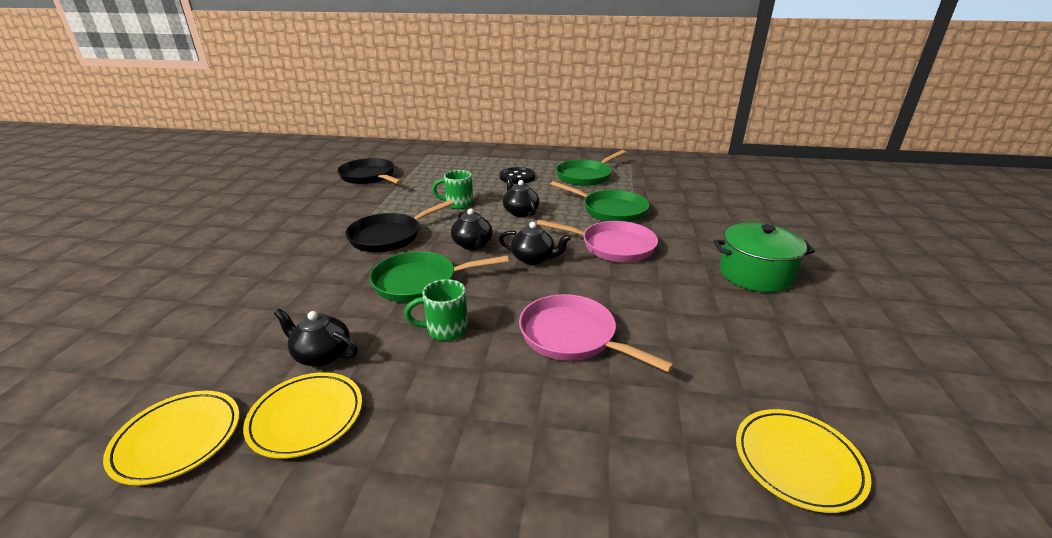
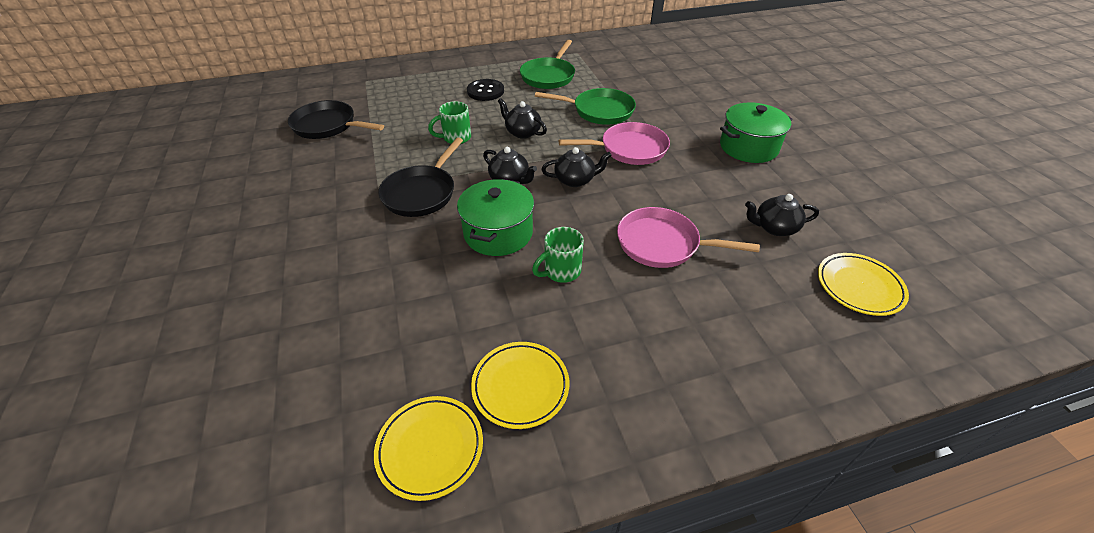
camera: 25 degrees left, 15 degrees up
(322, 355) = (478, 330): black teapot -> black teapot (774, 227)
(421, 282) = (498, 233): green pan -> green pot

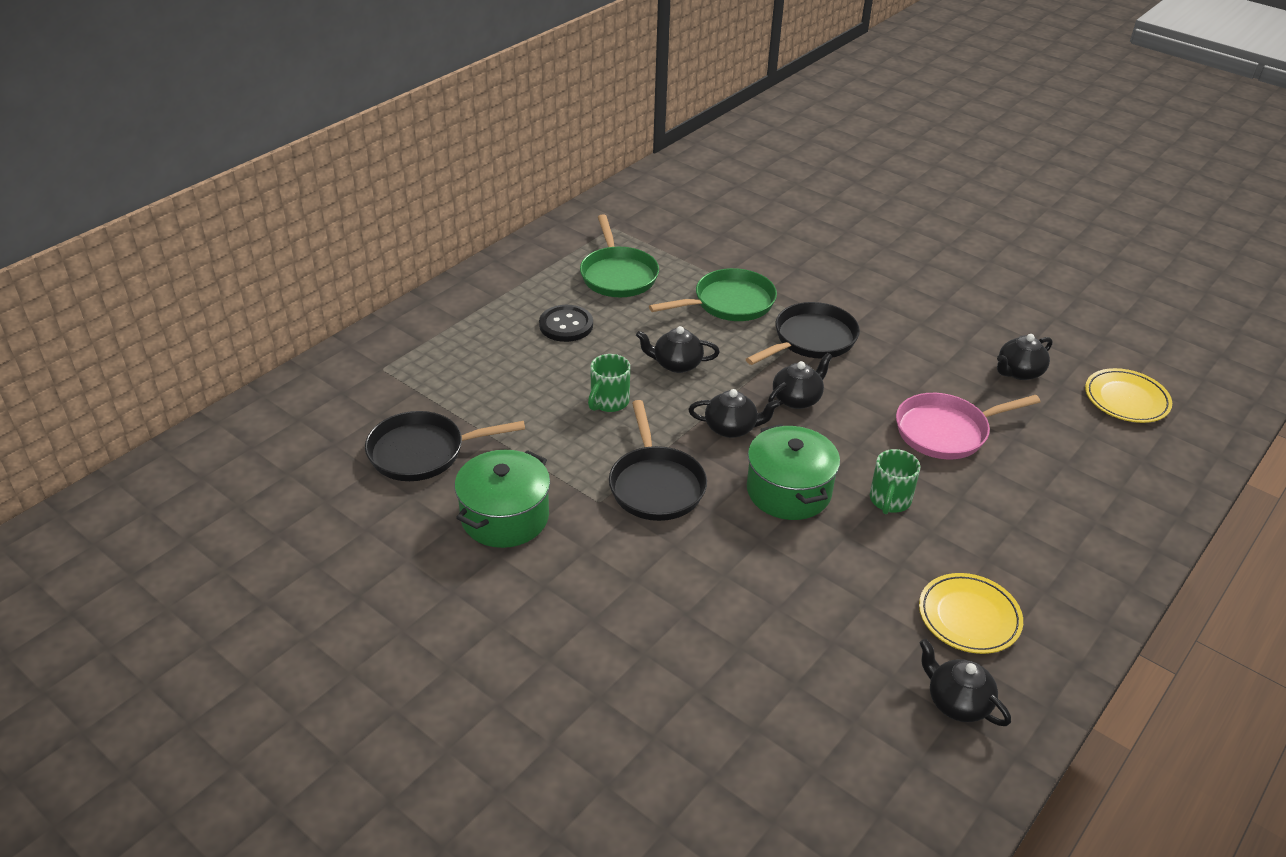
camera: 35 degrees left, 5 degrees down
(430, 448) = (957, 702): yellow plate -> black teapot
(629, 149) = (810, 340): pink pan -> black pan
(748, 147) = (919, 291): green pot -> green pot (505, 517)

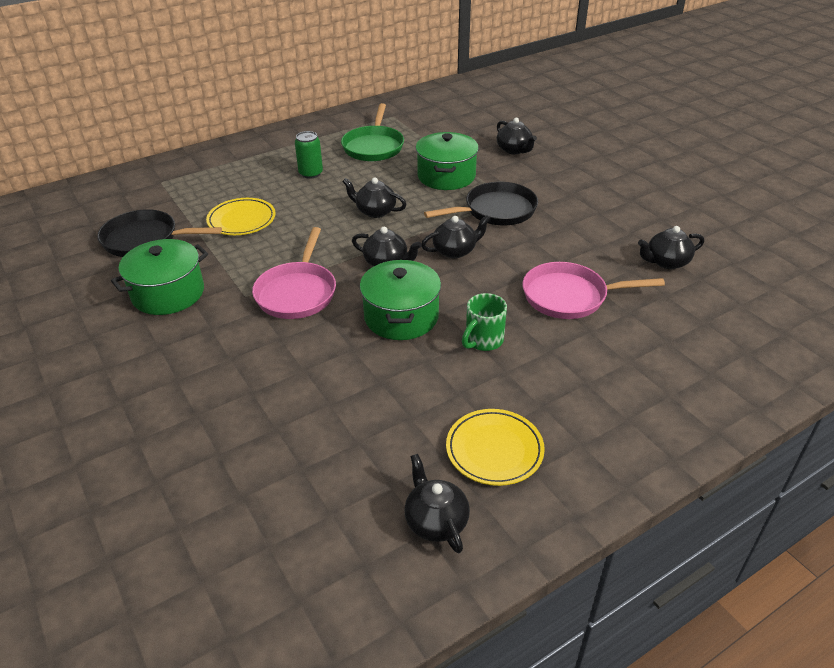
camera: 20 degrees right, 0 degrees up
(566, 325) = (311, 173): black button -> green can
(608, 402) = (304, 229): green mug -> none
(655, 485) = (297, 292): black pan -> pink pan
(729, 303) = (446, 176): green pan -> green pot
(784, 255) = (514, 150): none -> black teapot
(1126, 399) = (759, 300): yellow plate -> yellow plate (242, 220)

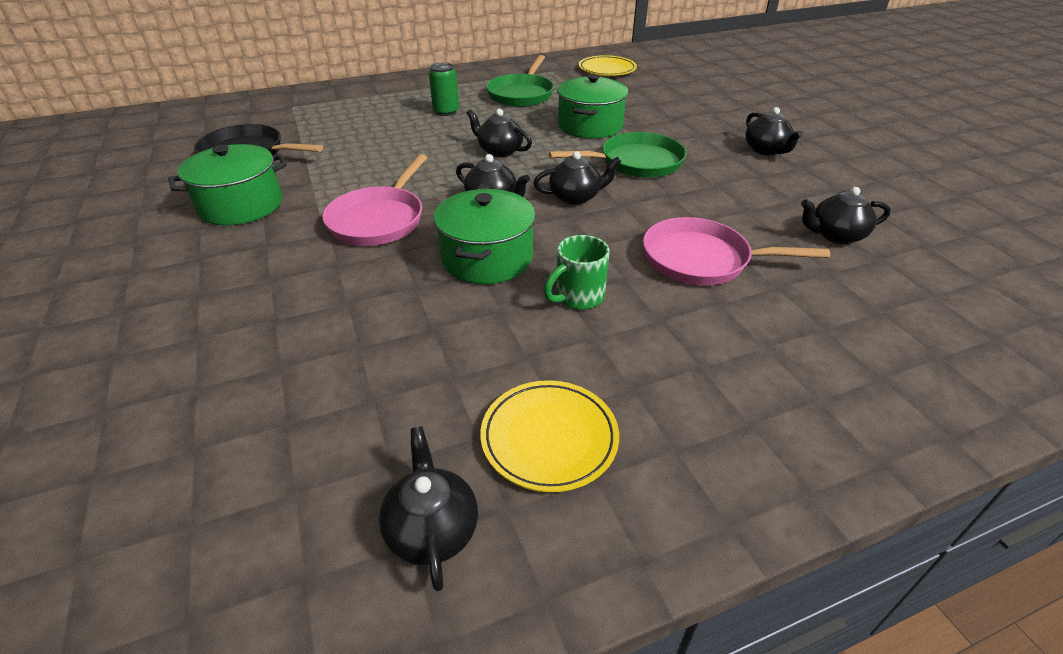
camera: 10 degrees right, 0 degrees up
(242, 220) = (354, 146): yellow plate -> yellow plate (607, 69)
(495, 211) = (635, 162): black pan -> green pan
(514, 150) = (673, 109): black teapot -> black teapot (766, 150)

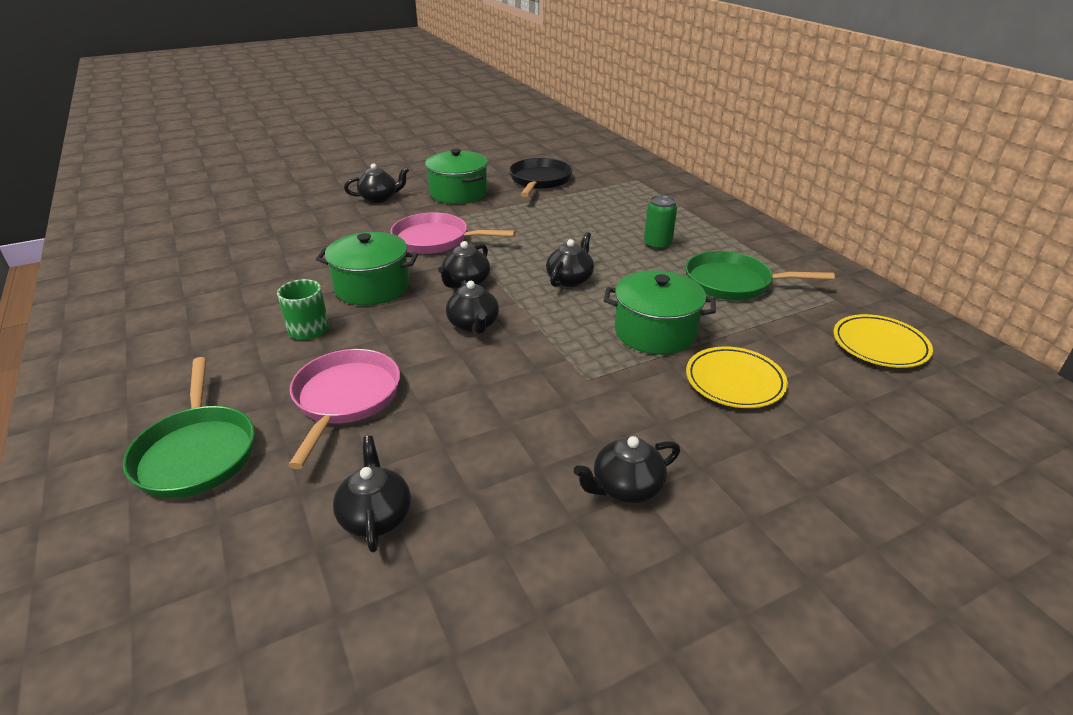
camera: 85 degrees right, 5 degrees down
(432, 529) = (128, 290): black teapot -> black teapot (379, 198)
(549, 438) = (166, 321): yellow plate -> yellow plate (734, 381)
(635, 162) = (559, 364): green pan -> green pan (197, 452)

